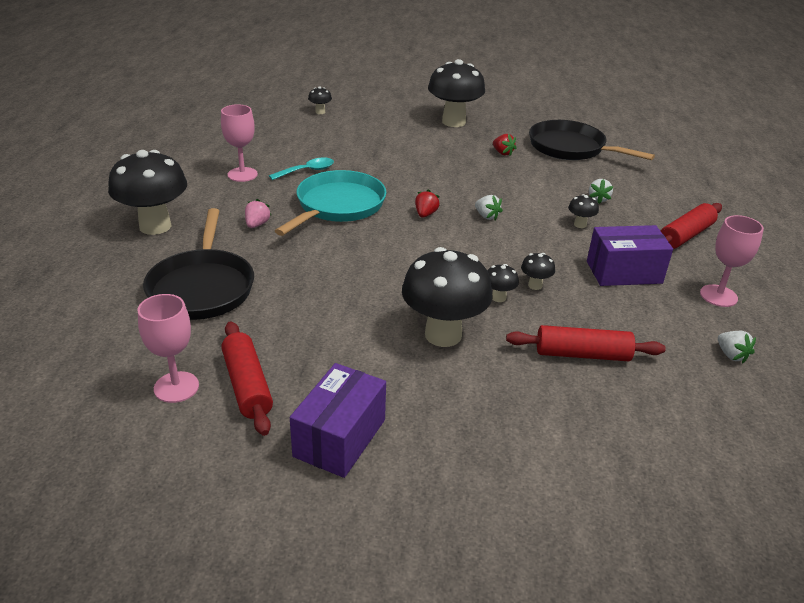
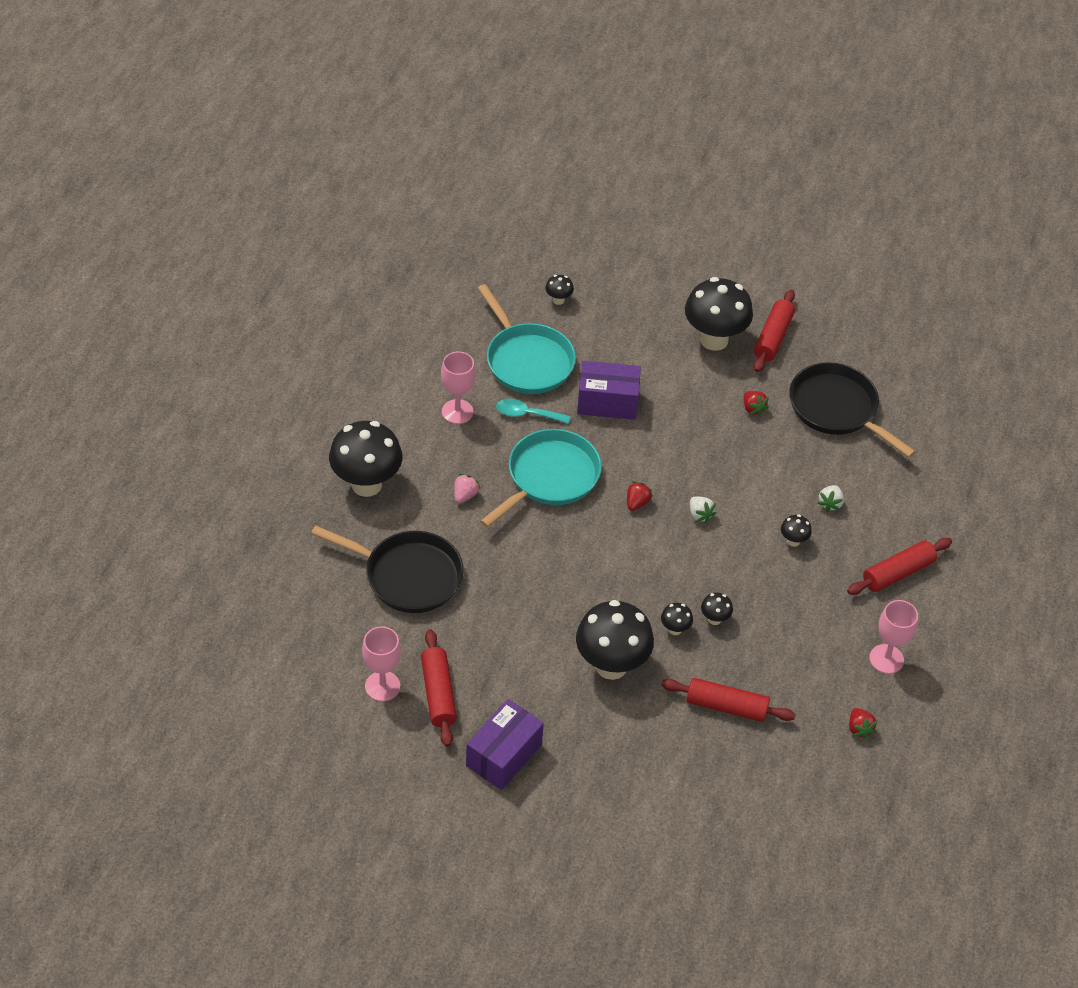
camera: 10 degrees right, 15 degrees up
(202, 287) = (408, 576): black pan -> black pan turned 75 degrees counterclockwise
(301, 142) = (527, 360): none -> turquoise pan
(307, 171) = (526, 414): turquoise spoon -> turquoise spoon turned 150 degrees counterclockwise
(499, 118) = (772, 337): none -> red rolling pin
(624, 272) = (808, 615): purple box -> purple box (607, 402)
(731, 355) = (859, 728): white strawberry -> red strawberry

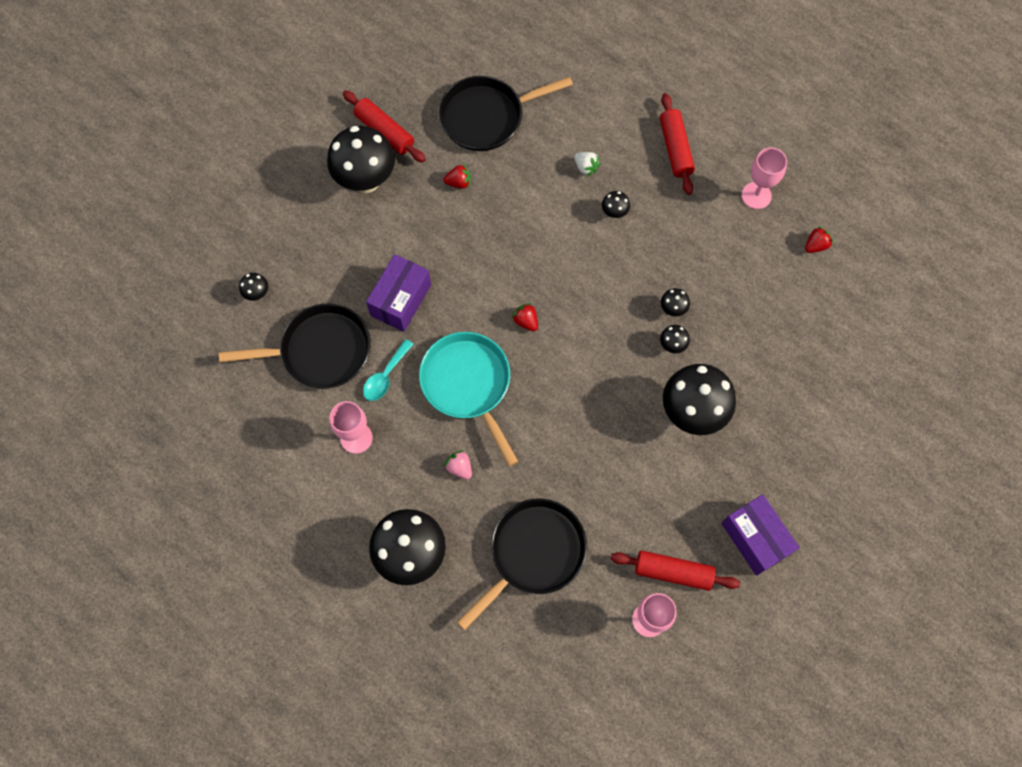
camera: 65 degrees left, 20 degrees up
(527, 360) = (320, 351): turquoise pan -> black pan
(700, 515) = (558, 275): white strawberry -> none
(726, 706) = (763, 337): red rolling pin -> none
(859, 728) = (815, 245): red strawberry -> red strawberry turned 45 degrees counterclockwise

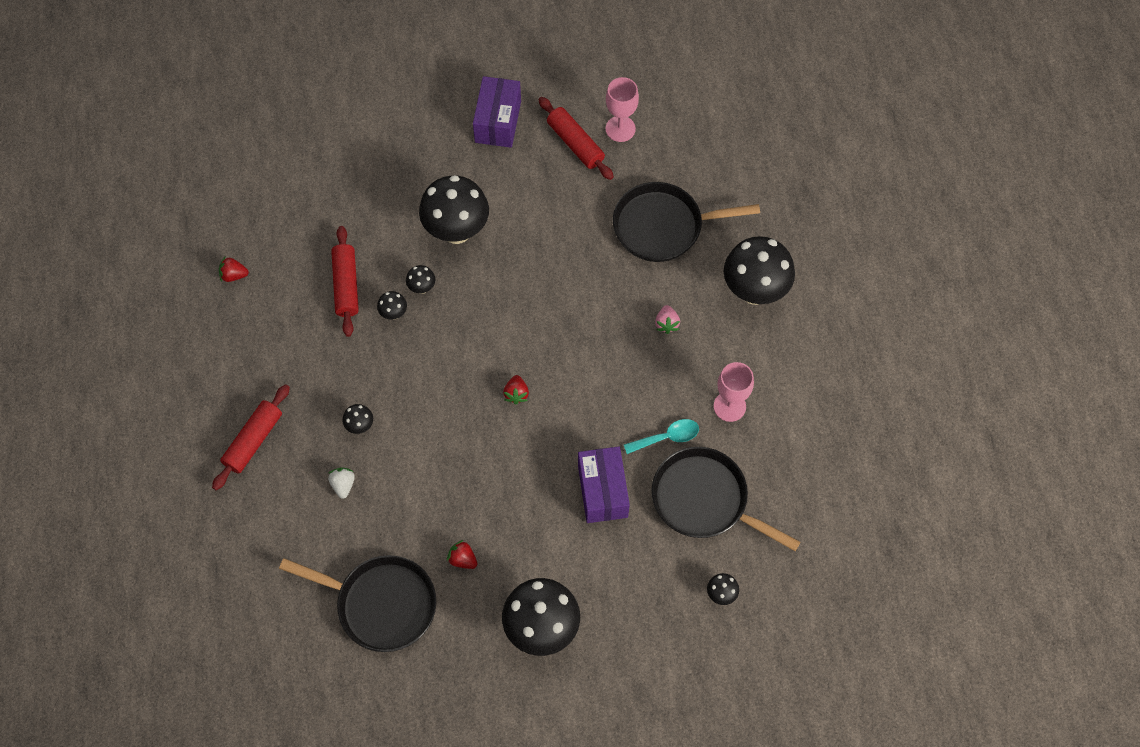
camera: 140 degrees left, 5 degrees down
(384, 131) = (484, 665): red rolling pin -> red rolling pin (346, 285)
(401, 300) = (602, 491): purple box -> purple box turned 75 degrees counterclockwise
(468, 384) = (606, 380): turquoise pan -> none
(756, 195) = (233, 349): pink goblet -> none

